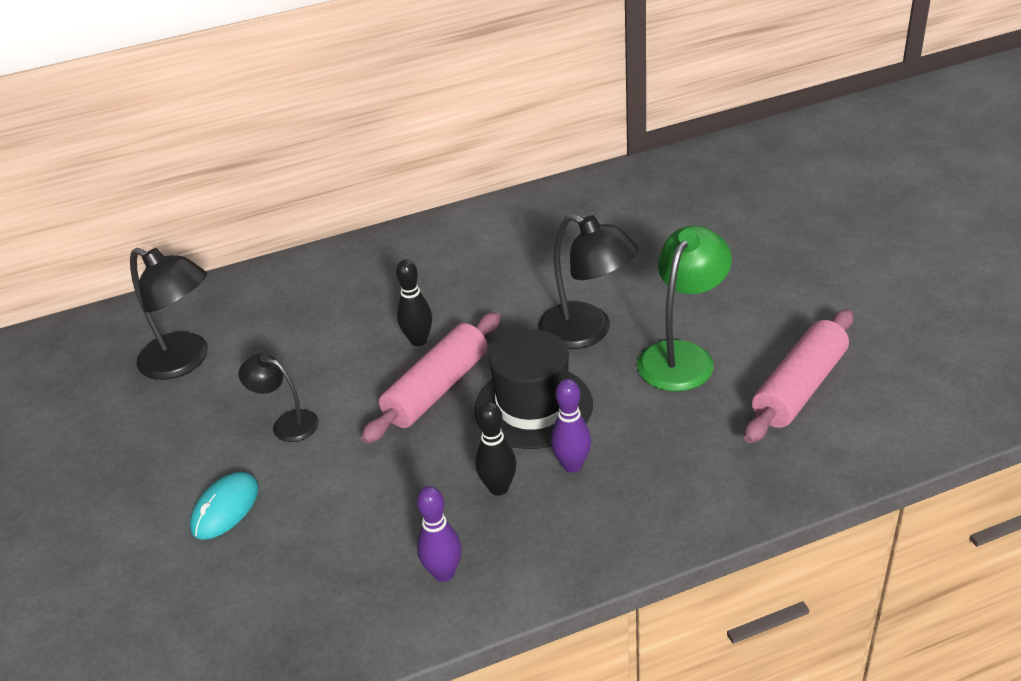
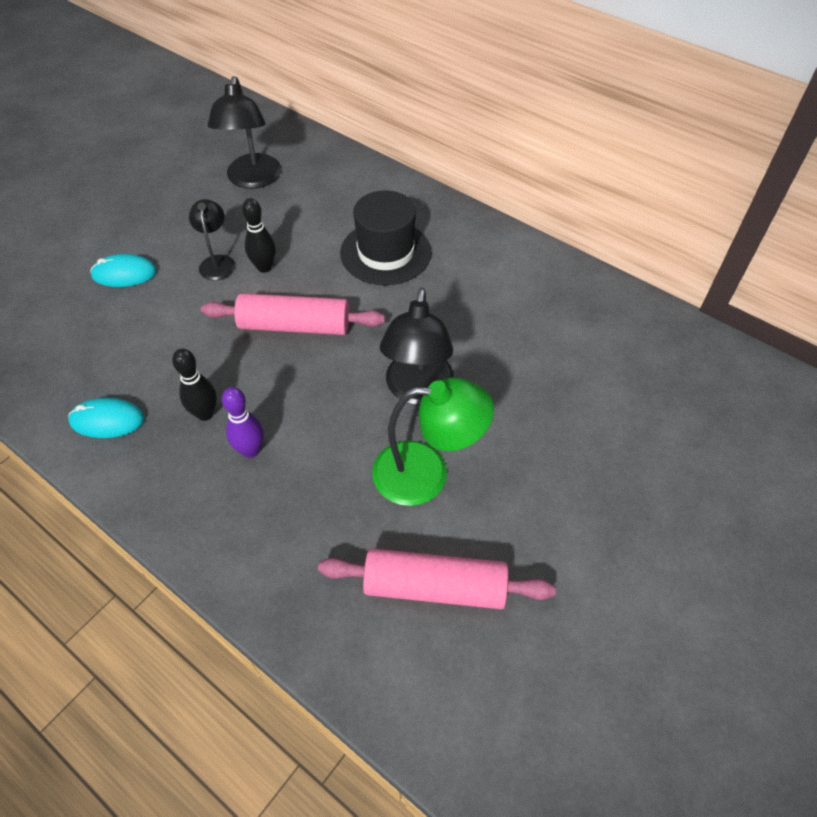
camera: 55 degrees right, 15 degrees up
(418, 340) = (344, 289): black bowling pin -> black bowling pin (264, 267)
(444, 573) = (107, 420): purple bowling pin -> turquoise mouse
(533, 406) = (306, 395): black hat -> black hat (385, 253)

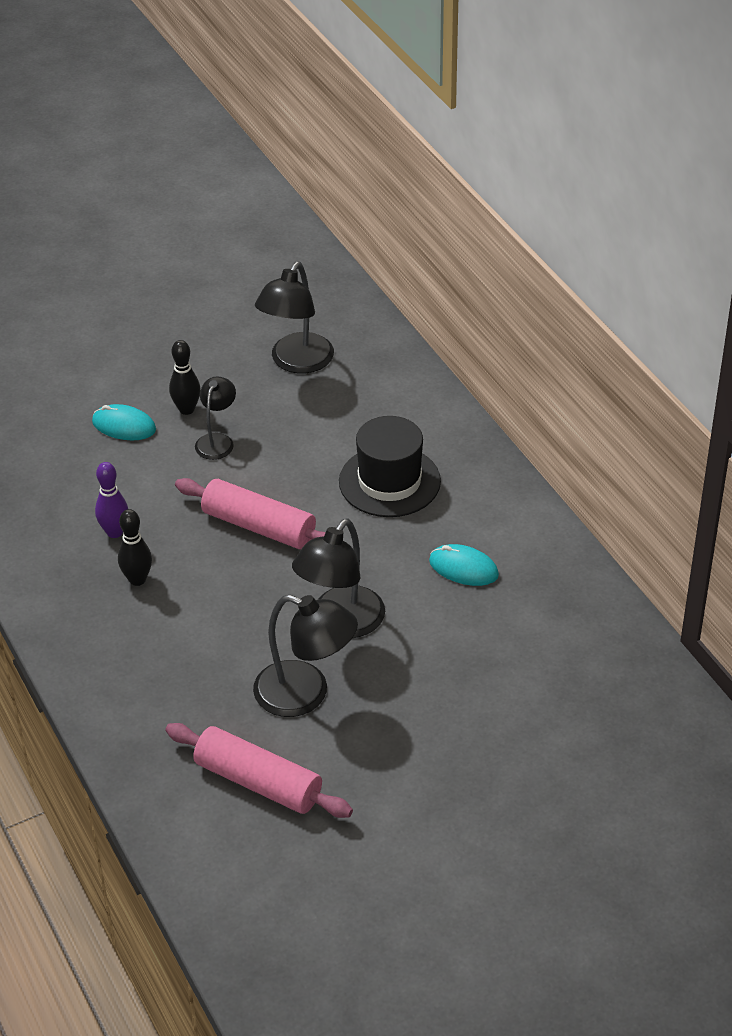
camera: 25 degrees right, 10 degrees down
(107, 420) = (51, 557): turquoise mouse -> turquoise mouse (463, 568)
(250, 450) = (161, 623): purple bowling pin -> purple bowling pin (114, 532)
(264, 267) = (260, 460): black bowling pin -> black bowling pin (186, 409)
(427, 473) = (305, 694): green lamp -> black lamp

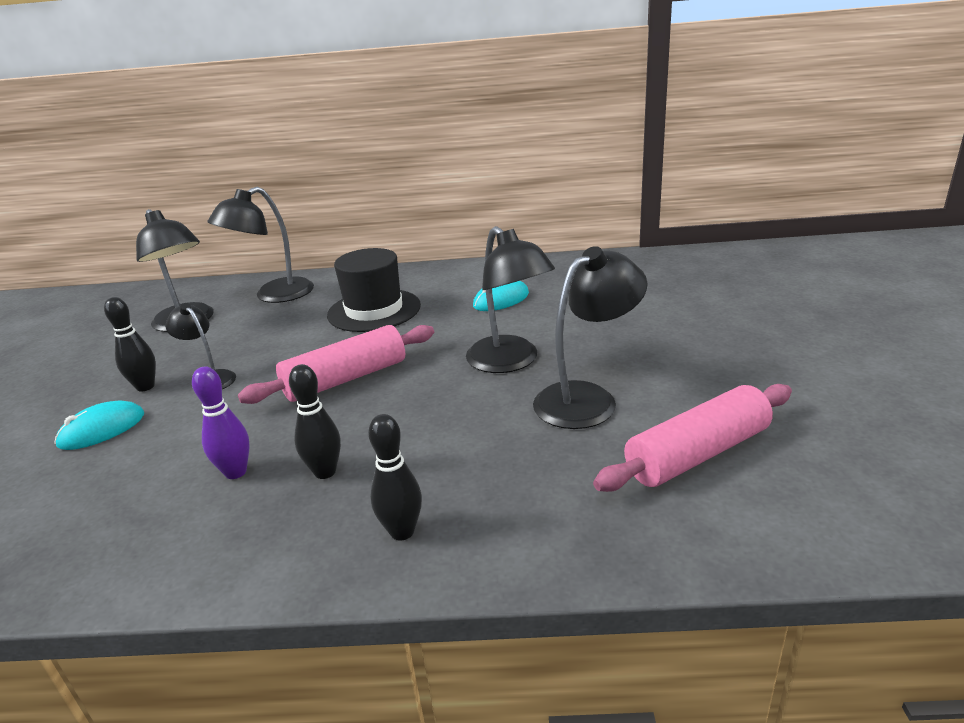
camera: 60 degrees left, 15 degrees down
(99, 649) = (402, 531): none -> black bowling pin
(381, 389) = (274, 295): none -> black lamp

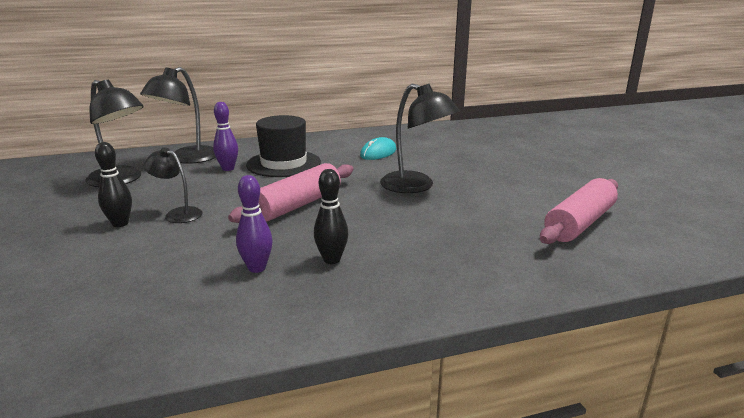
camera: 20 degrees left, 5 degrees down
(102, 429) = (104, 254): turquoise mouse -> none
(307, 313) = (228, 168): none -> purple bowling pin
(402, 531) = (421, 285): black bowling pin -> none
(587, 398) = (486, 202): black lamp -> none

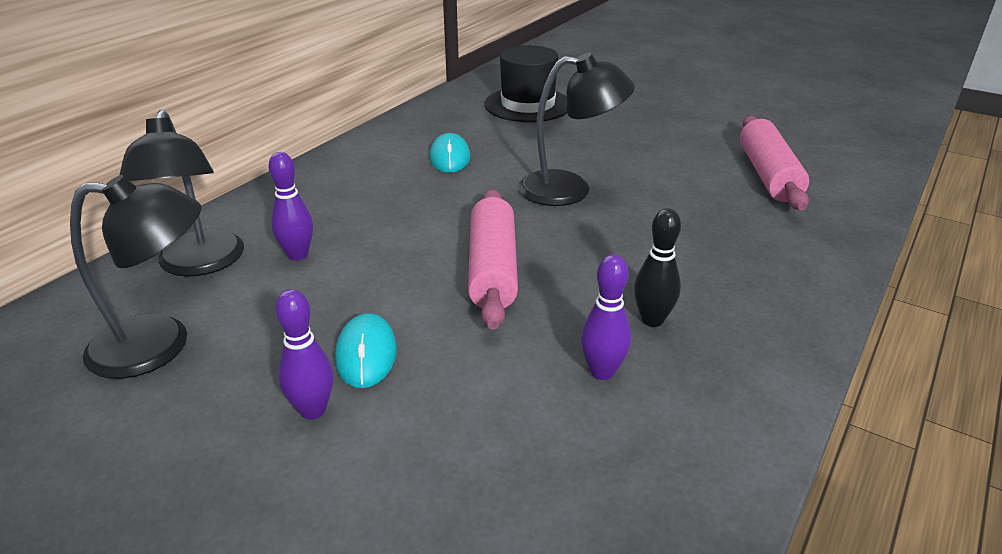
camera: 40 degrees left, 10 degrees up
(120, 224) = (313, 410): black bowling pin -> purple bowling pin
(178, 214) = (366, 354): black lamp -> turquoise mouse
(283, 163) = (362, 217): black hat -> black hat (528, 105)

